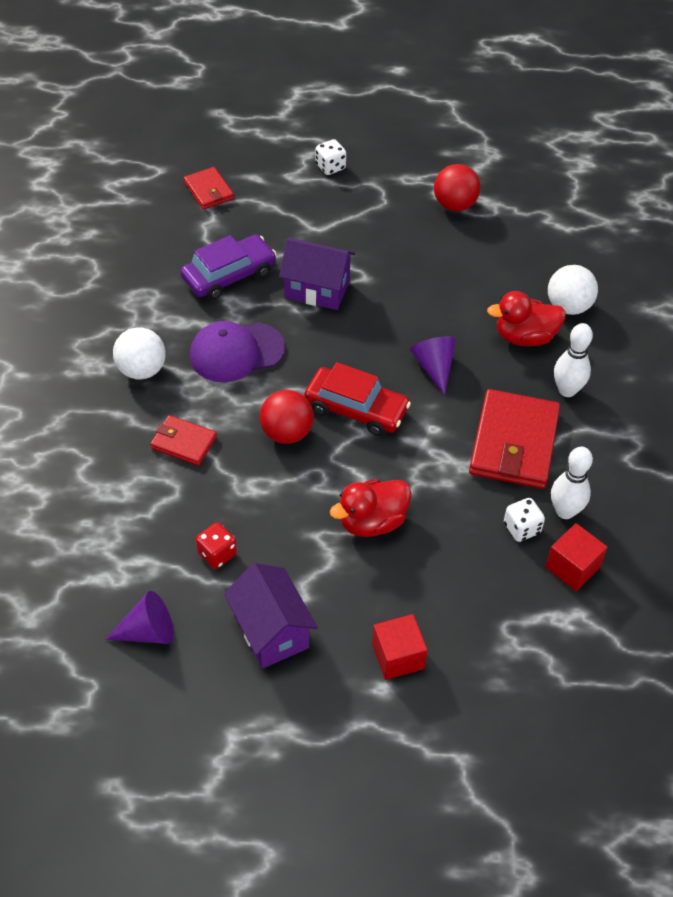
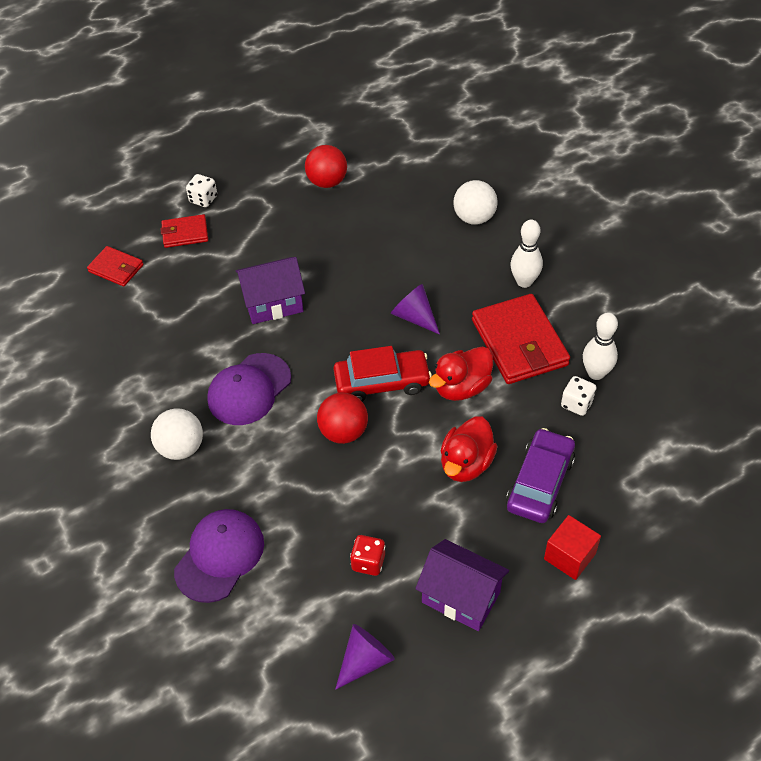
camera: 30 degrees left, 0 degrees up
(101, 476) = (219, 556): none -> purple cap
(183, 443) = (266, 488): red wallet -> red wallet (185, 233)
(229, 275) = (191, 329): purple car -> purple car (540, 483)
(524, 337) = (461, 257): red duck -> red duck (461, 387)
(572, 567) = (634, 412): red cube -> none

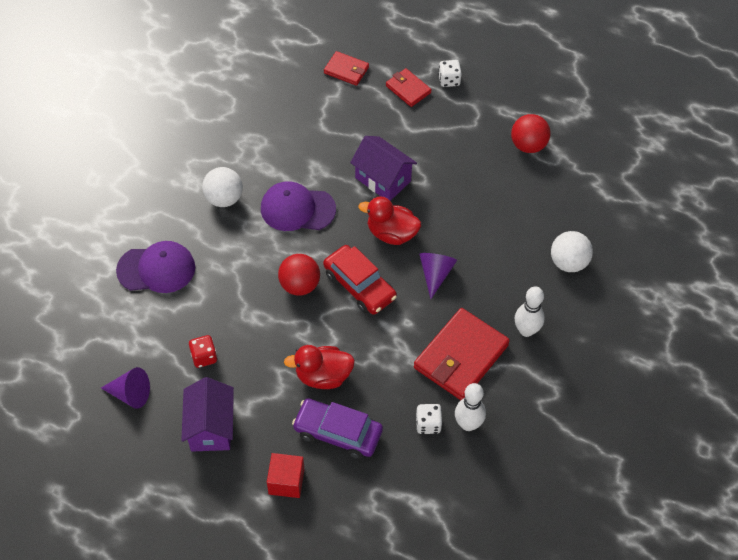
camera: 55 degrees right, 5 degrees up
(116, 268) = (346, 70): red wallet -> red wallet turned 60 degrees counterclockwise
(461, 387) = (390, 339): red duck -> red duck (391, 233)
(540, 483) = (338, 432): purple car -> purple car turned 150 degrees counterclockwise

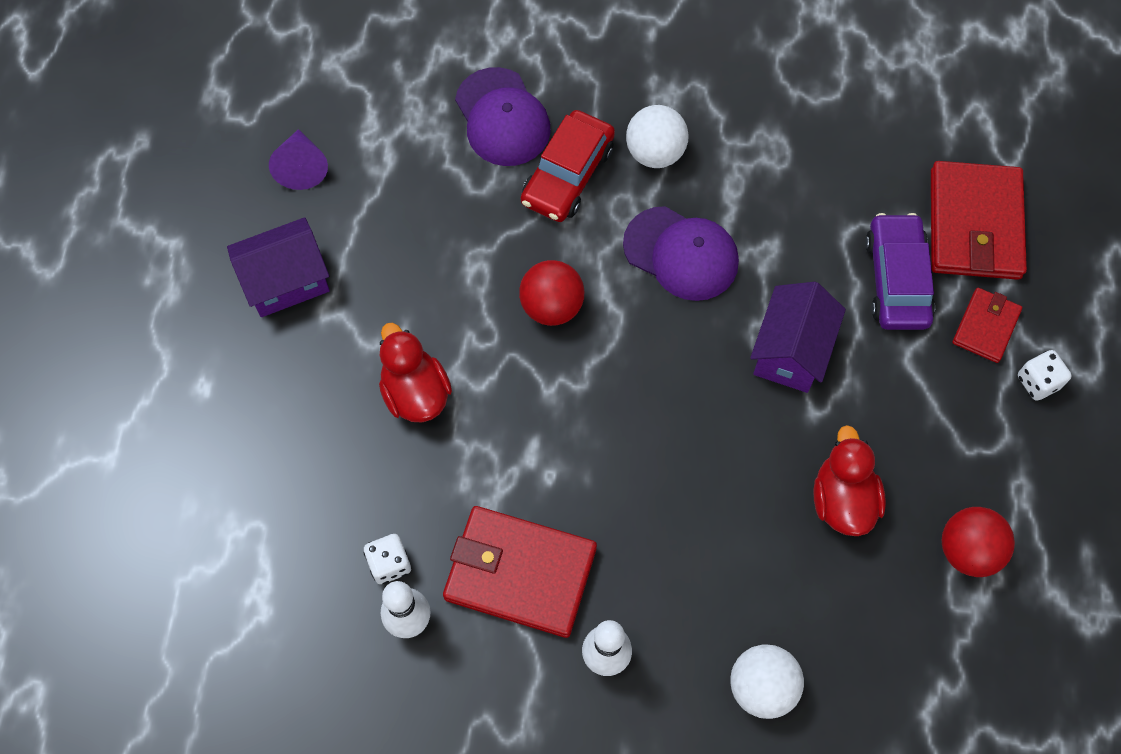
camera: 70 degrees right, 10 degrees up
(204, 357) = (389, 230): red dice -> none
(286, 481) = (237, 406): red cube -> none
(297, 209) = (681, 254): purple cap -> purple cap turned 135 degrees clockwise
(338, 432) = (333, 445): purple car -> purple car (897, 279)
(346, 70) = (975, 224): red wallet -> red wallet, size x1.87
(359, 285) = (585, 386): red car -> red car (567, 174)
(391, 233) = (697, 399): red duck -> red duck (842, 500)
(435, 274) = (651, 487): purple cone -> none

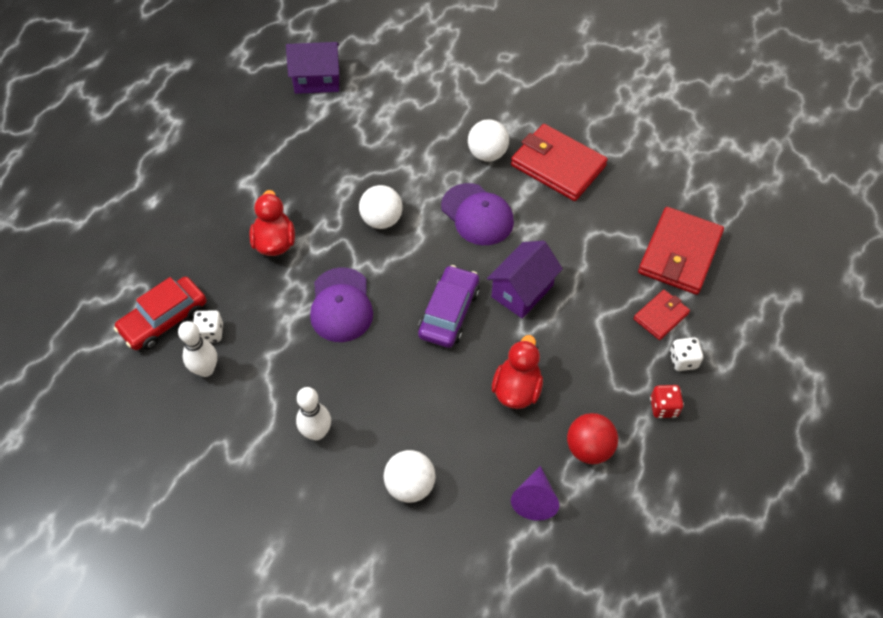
camera: 20 degrees right, 10 degrees down
(286, 281) = (229, 160): purple house -> purple house (317, 80)
(301, 167) = (269, 103): purple cone -> purple cone (534, 499)
(502, 118) = (402, 109): purple cap -> purple cap (341, 305)
(520, 573) = (287, 365): red wallet -> red wallet (558, 166)
(552, 306) = (381, 220): red ball -> white ball
(567, 174) = (427, 151): red car -> red car (164, 319)
(897, 279) = (612, 270): purple car -> purple car (449, 313)
(1039, 458) = (663, 407): none -> red dice

